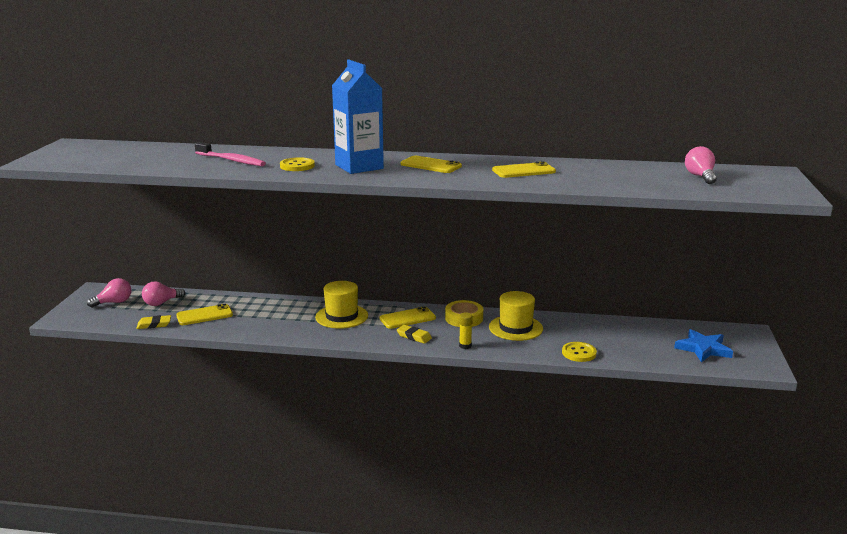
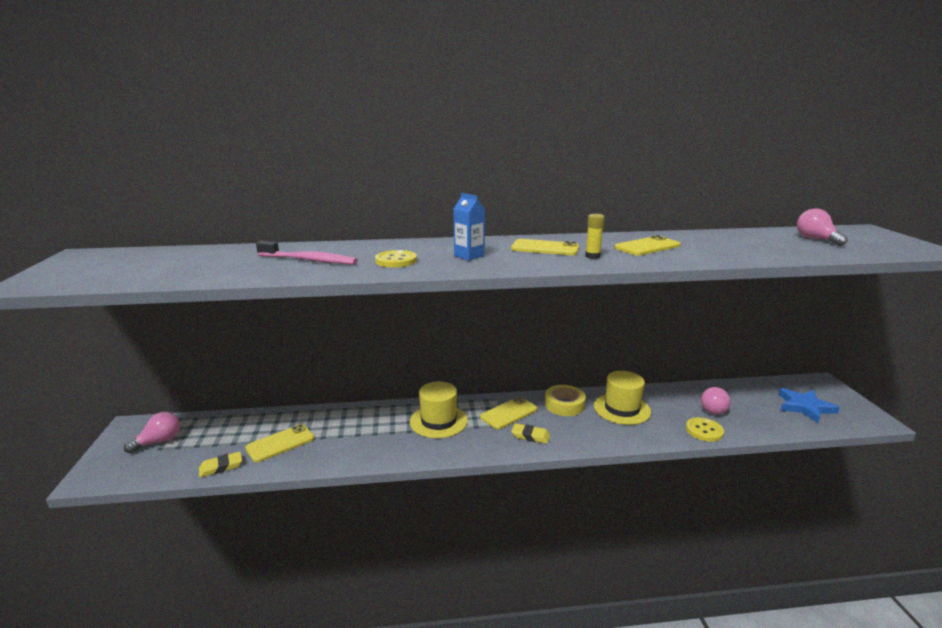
camera: 15 degrees left, 0 degrees up
(161, 303) = (221, 433): pink light bulb -> pink light bulb (714, 409)
(359, 167) = (469, 256): blue carton -> blue carton, size x0.51
(465, 346) = (590, 440): yellow glue stick -> yellow glue stick (592, 256)

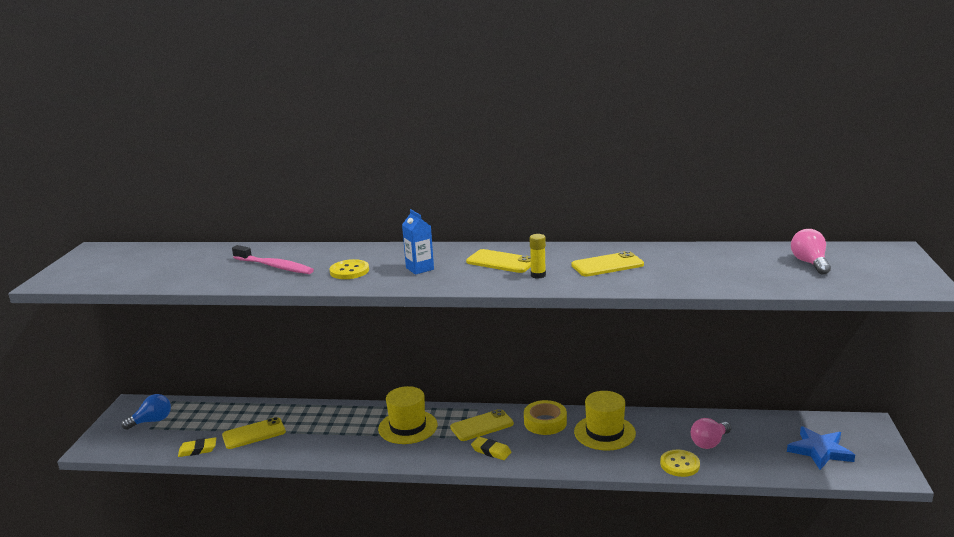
camera: 15 degrees right, 0 degrees up
(159, 441) = (152, 421): pink light bulb -> blue light bulb

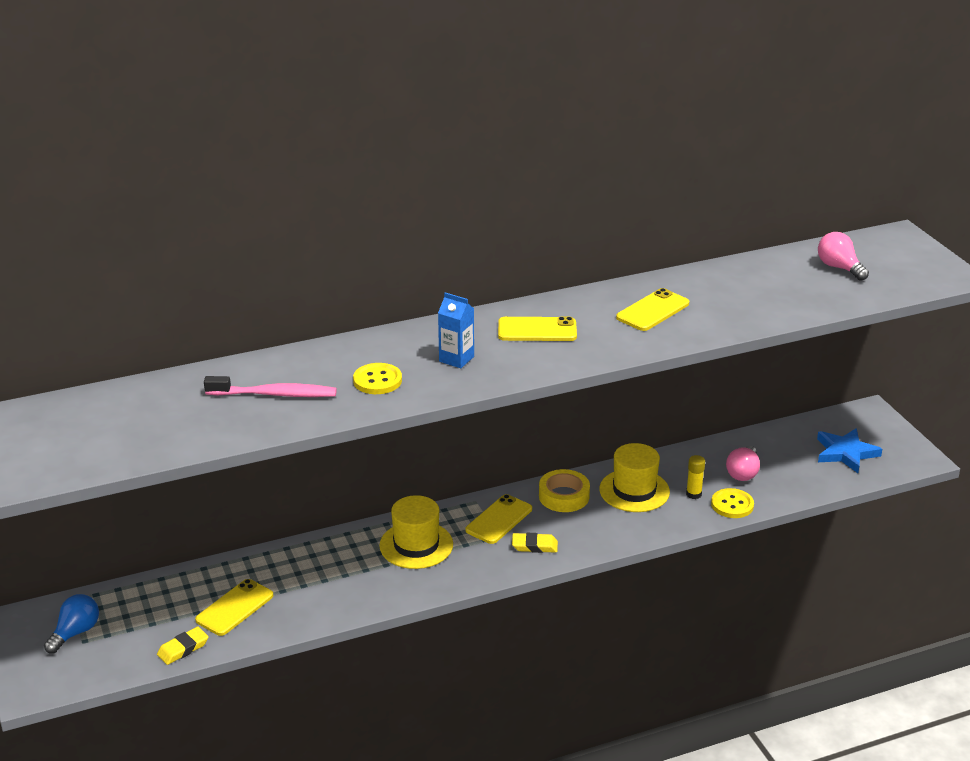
camera: 30 degrees left, 10 degrees up
(538, 275) = (595, 340): yellow glue stick -> yellow glue stick (693, 494)

